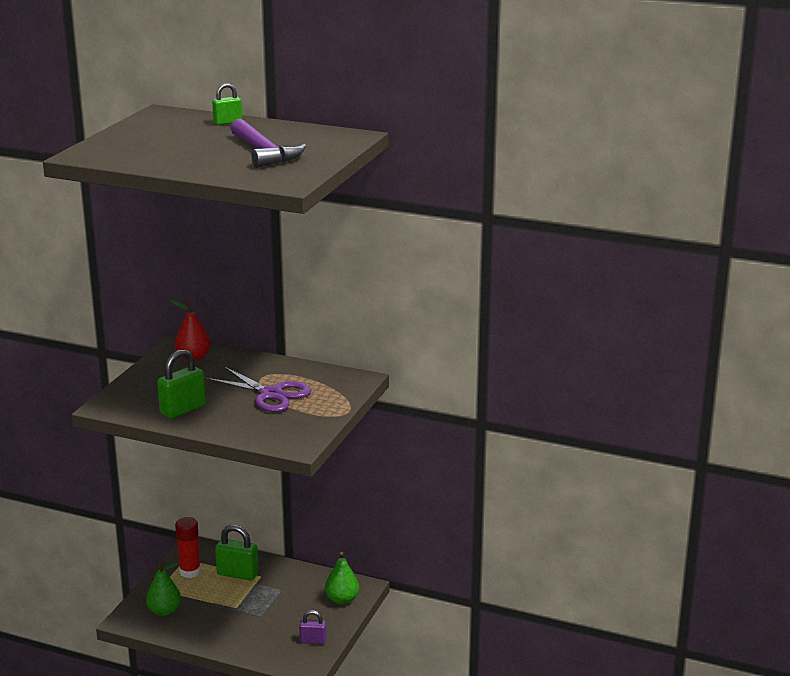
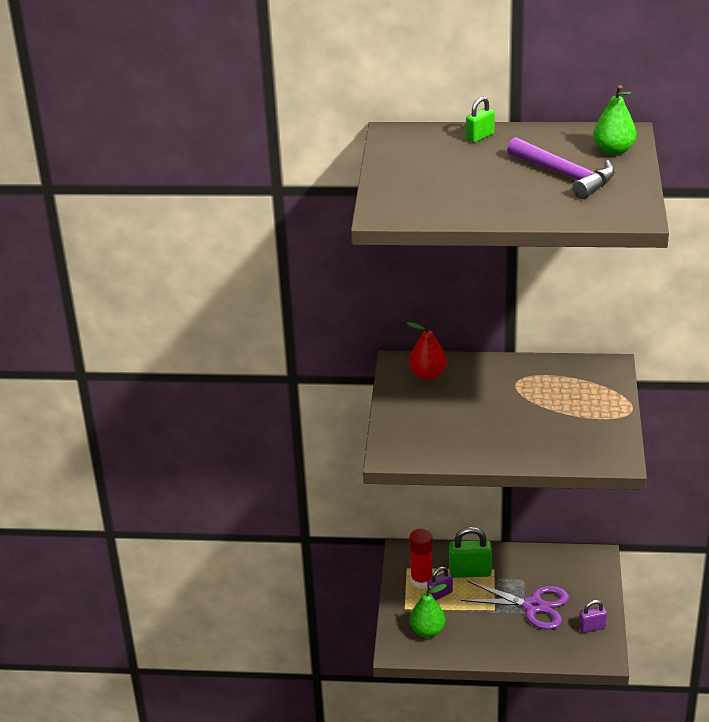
camera: 15 degrees left, 10 degrees up
(183, 409) = (471, 441): green padlock -> none
(197, 585) = (440, 594): none -> purple padlock
(271, 394) = (542, 403): purple scissors -> purple scissors (533, 606)
(342, 599) = (589, 576): green pear -> green pear (613, 150)

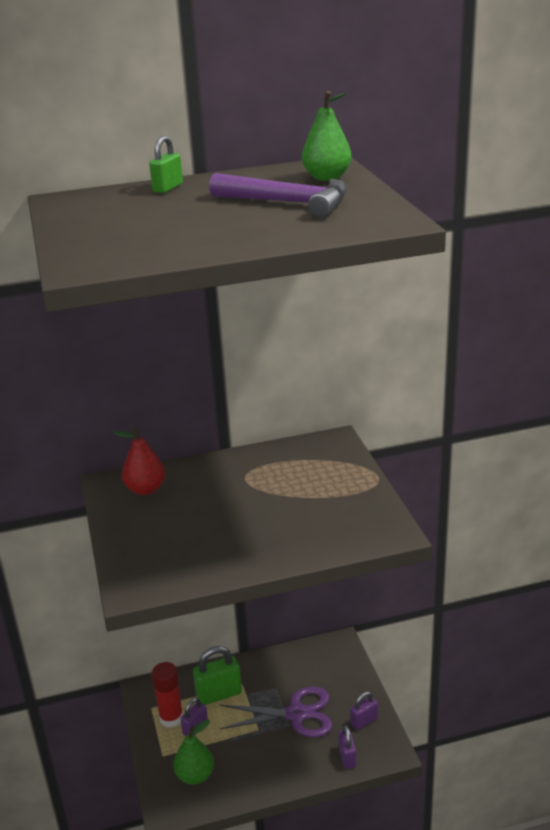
camera: 20 degrees left, 5 degrees down
(564, 651) = (347, 757): none -> purple padlock

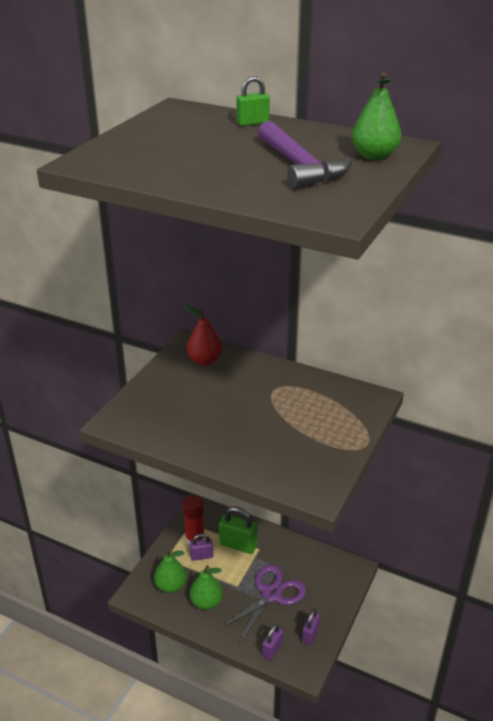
camera: 40 degrees right, 5 degrees up
(245, 764) = (206, 602): none -> green pear
(296, 714) = (271, 594): purple scissors -> purple scissors turned 90 degrees counterclockwise
(364, 721) = (310, 634): purple padlock -> purple padlock turned 75 degrees counterclockwise

